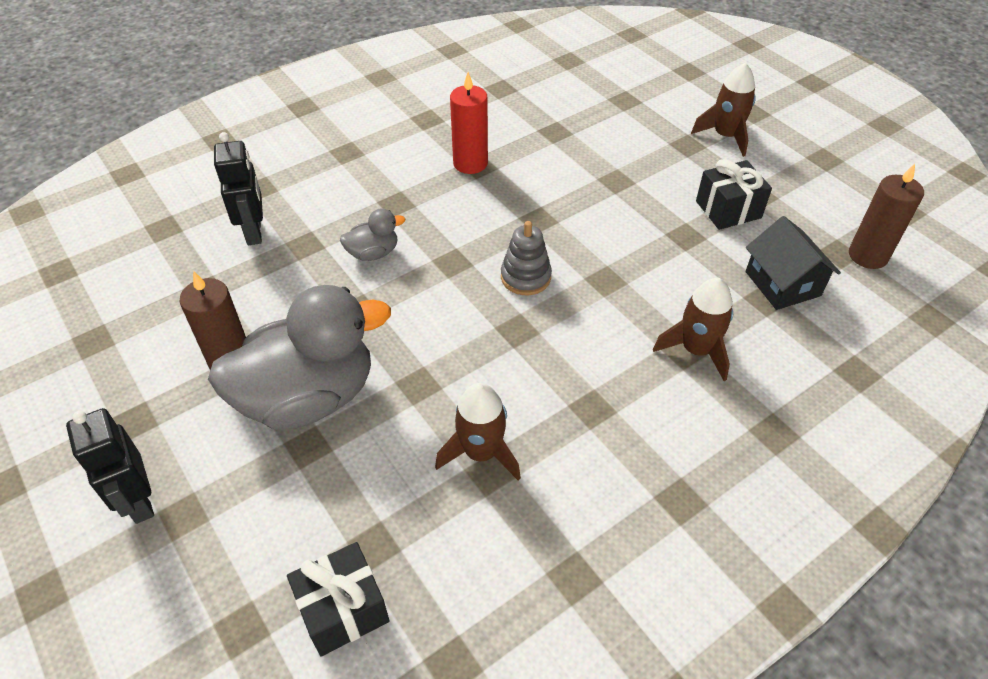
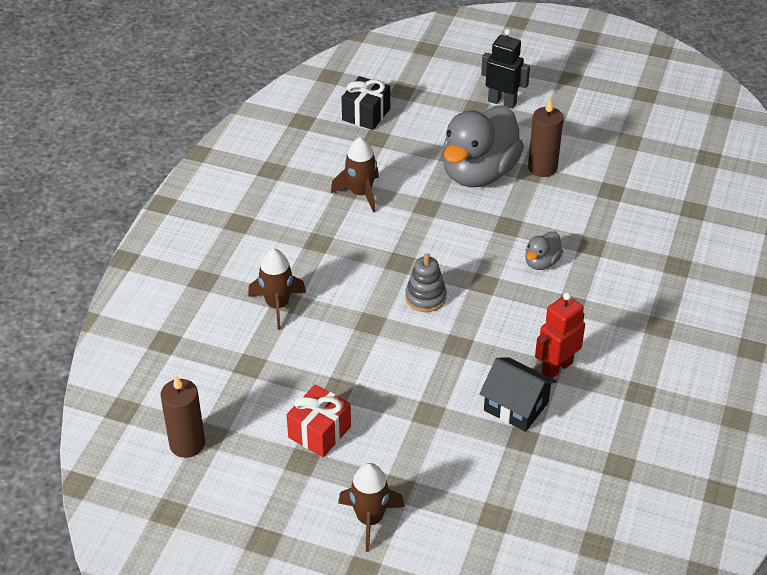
camera: 145 degrees right, 5 degrees down
(254, 232) = (634, 236): black robot -> none
(470, 163) = (556, 367): red candle -> red robot
(728, 209) = (319, 432): black gift -> red gift
(782, 284) = (243, 384): black house -> black house (516, 406)

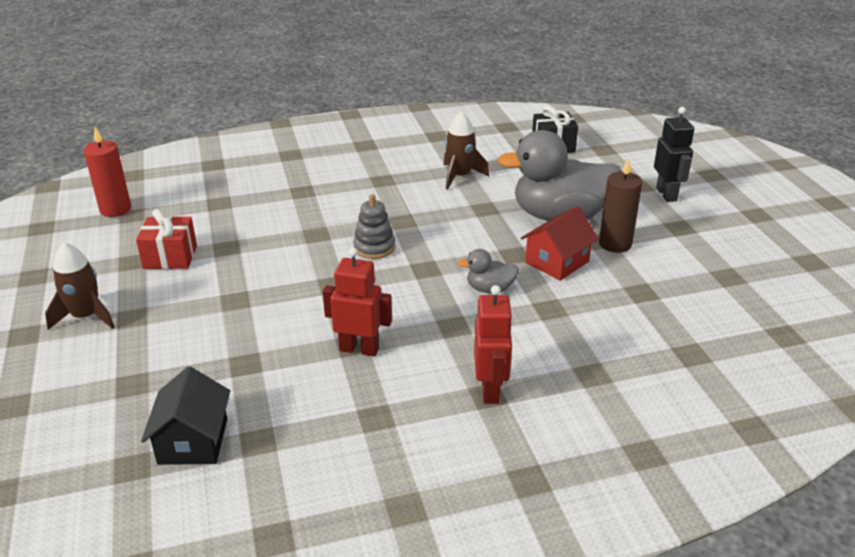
camera: 55 degrees right, 10 degrees down
(187, 444) = (115, 209): brown candle -> red candle
(277, 305) = (294, 190): brown rocket -> none
(516, 406) = (285, 344): black house -> black house (193, 441)
(538, 209) = (557, 262): none -> red house
(656, 322) = (491, 390): none -> red robot

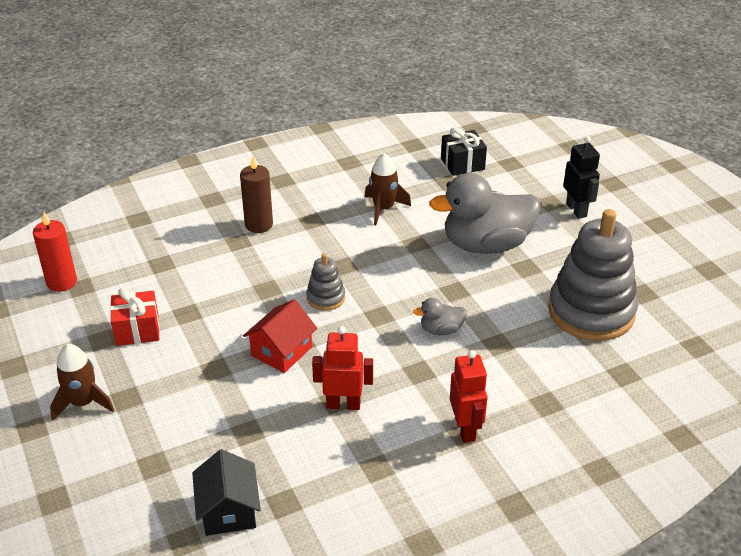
camera: 10 degrees left, 5 degrees up
(557, 262) = (493, 295): red house -> red house (281, 351)
(615, 244) = (540, 270): brown candle -> brown candle (259, 225)
(664, 288) = (591, 312): none -> grey stacking toy

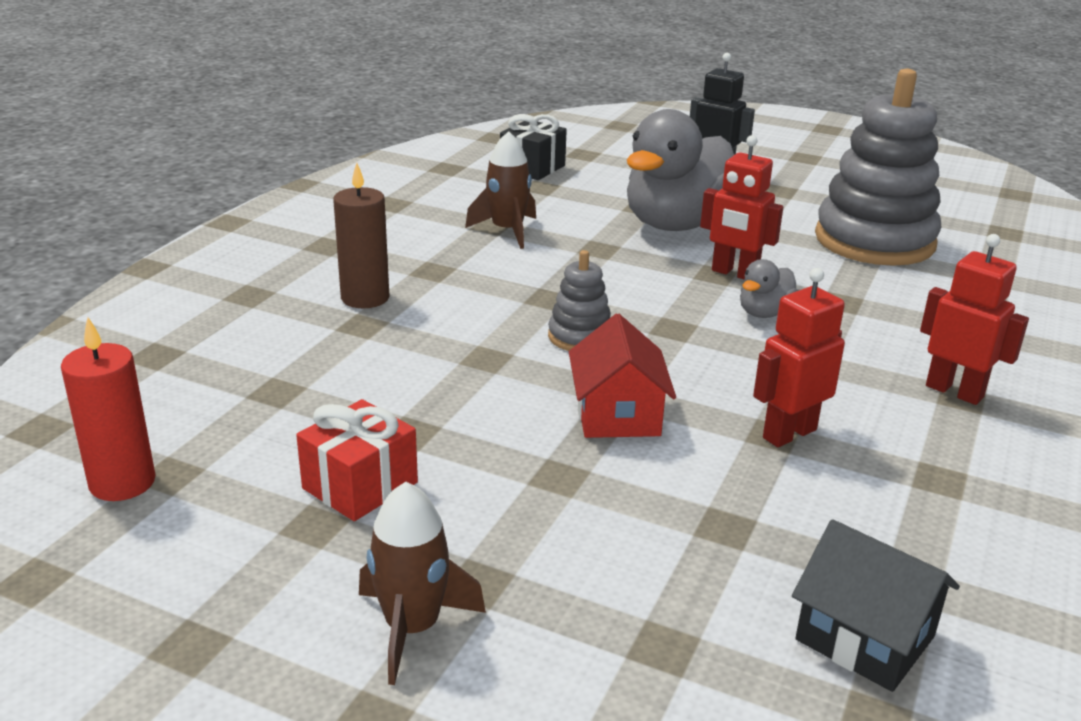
camera: 40 degrees left, 10 degrees down
(465, 295) = (734, 273): none -> red robot

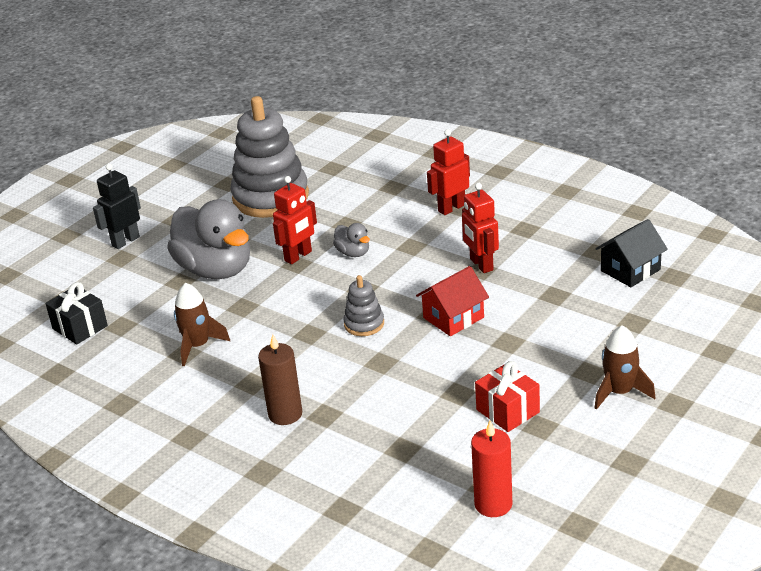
camera: 75 degrees left, 5 degrees up
(617, 414) = (453, 318): red house -> red house turned 45 degrees counterclockwise

